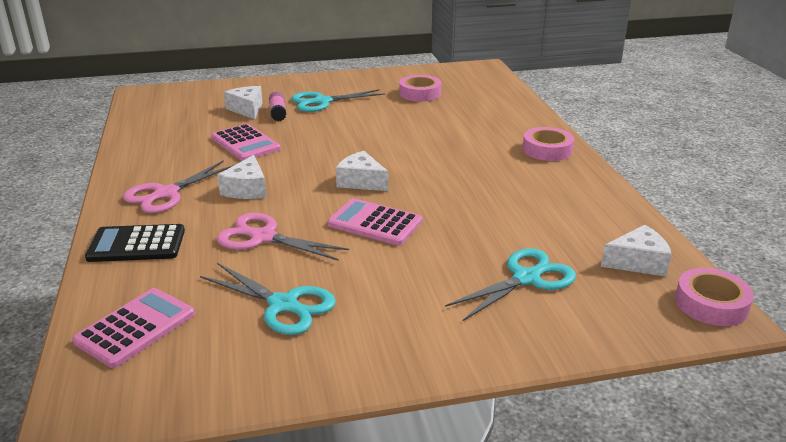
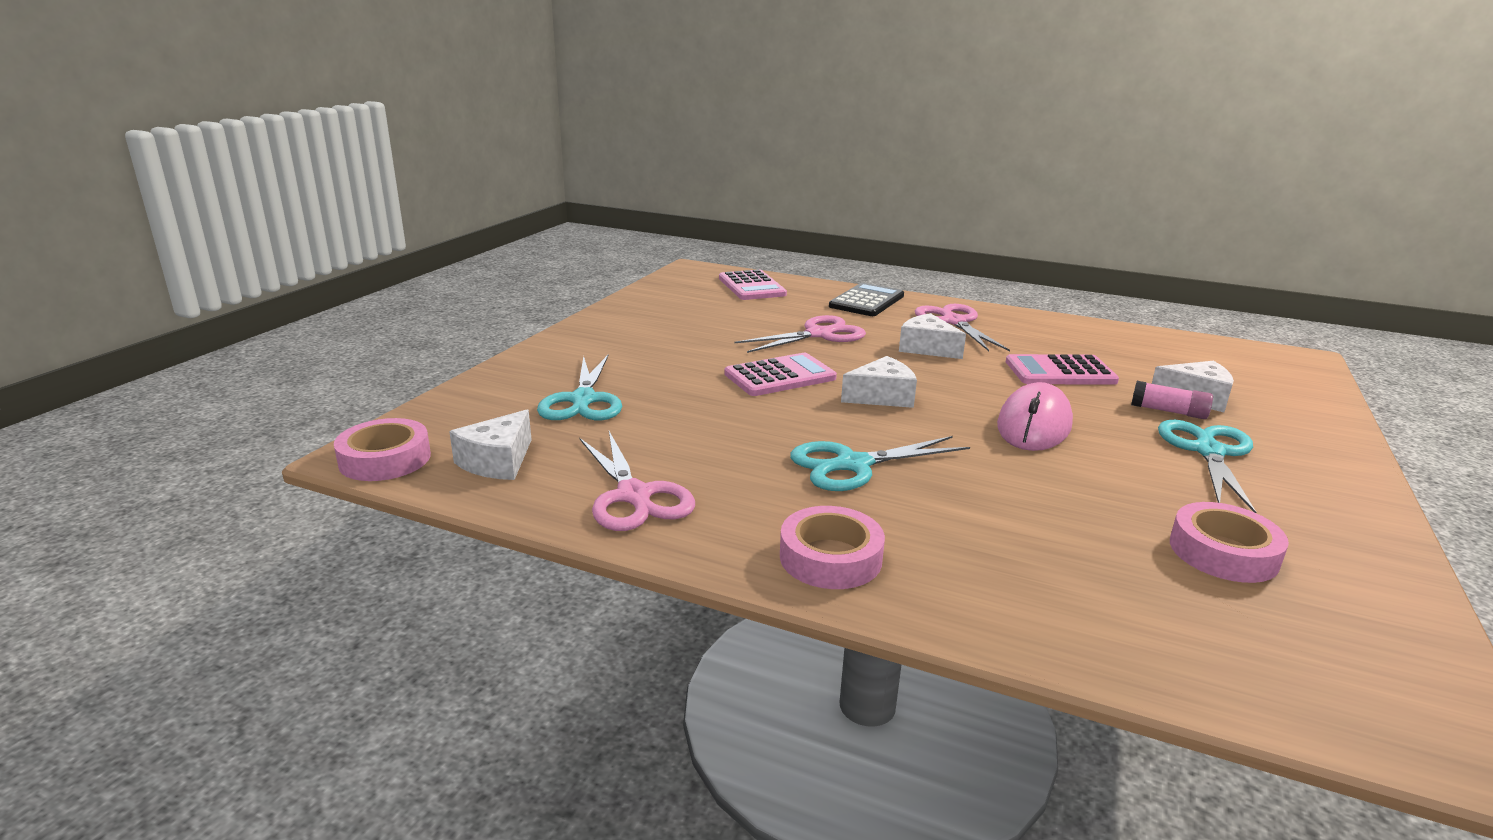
camera: 125 degrees right, 5 degrees down
(284, 305) = (708, 320): turquoise scissors -> turquoise scissors (852, 465)
(344, 137) = (1034, 425): none -> pink mouse
(587, 206) = (634, 496): none -> pink scissors

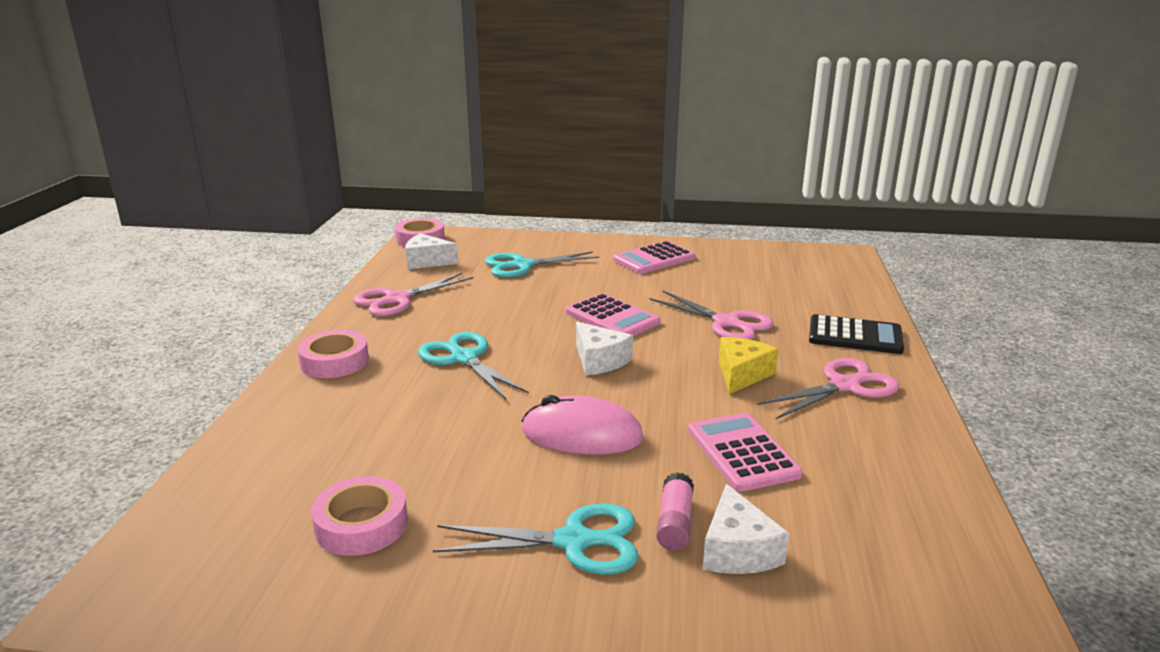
camera: 75 degrees right, 0 degrees up
(751, 286) = (827, 282): pink calculator -> pink calculator (654, 259)
(927, 348) = (741, 374): white cheese -> yellow cheese

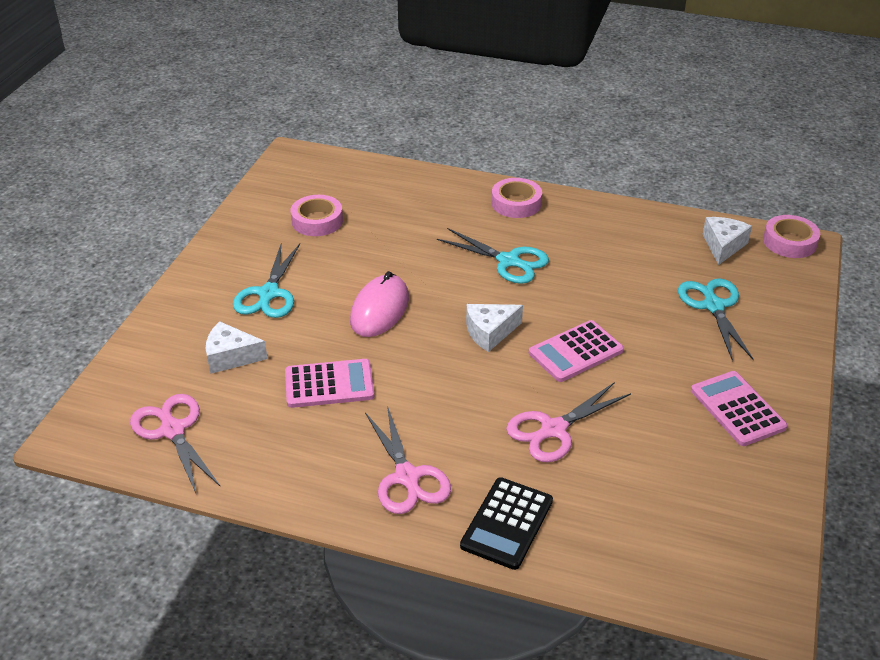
camera: 100 degrees right, 15 degrees up
(396, 300) = (628, 229): pink scissors -> pink scissors (172, 430)
(463, 358) = (509, 261): turquoise scissors -> turquoise scissors turned 60 degrees clockwise
(674, 523) = (267, 336): pink glue stick -> none
(741, 374) = (445, 413): yellow cheese -> none

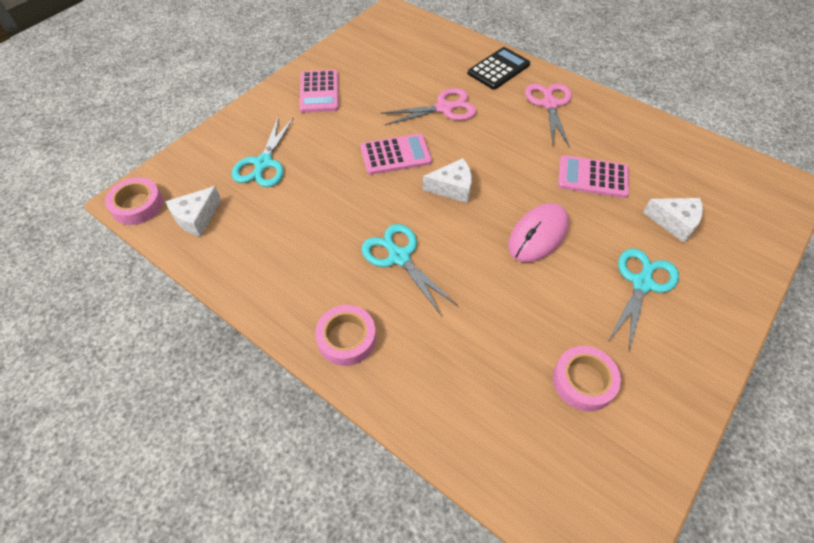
camera: 160 degrees left, 15 degrees up
(172, 430) = (714, 172): pink scissors -> none

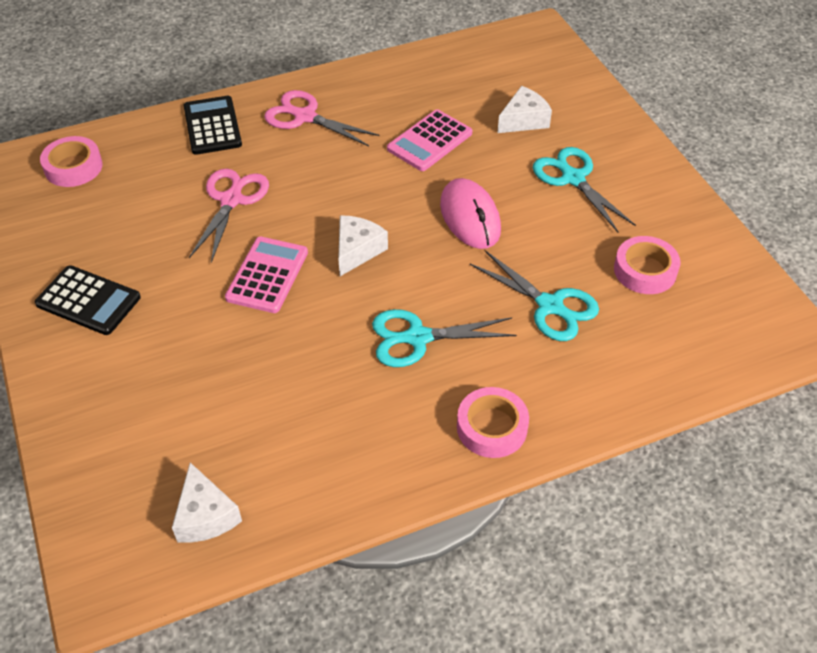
camera: 60 degrees left, 5 degrees down
(137, 205) = (124, 581): pink tape -> pink tape (73, 167)
(263, 164) = (169, 409): turquoise scissors -> turquoise scissors (550, 306)
(319, 92) = (88, 301): pink calculator -> black calculator

